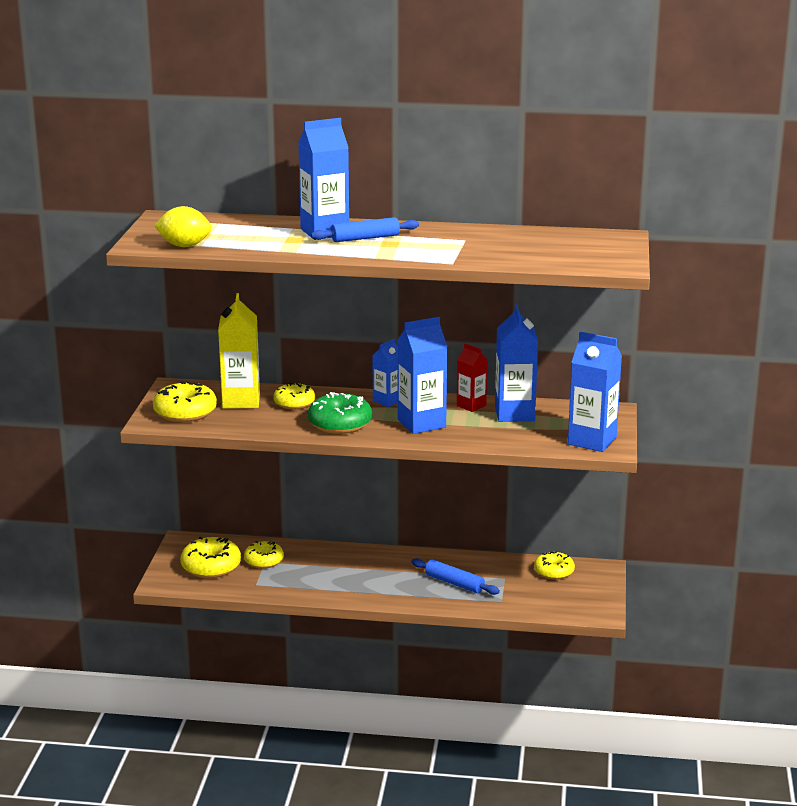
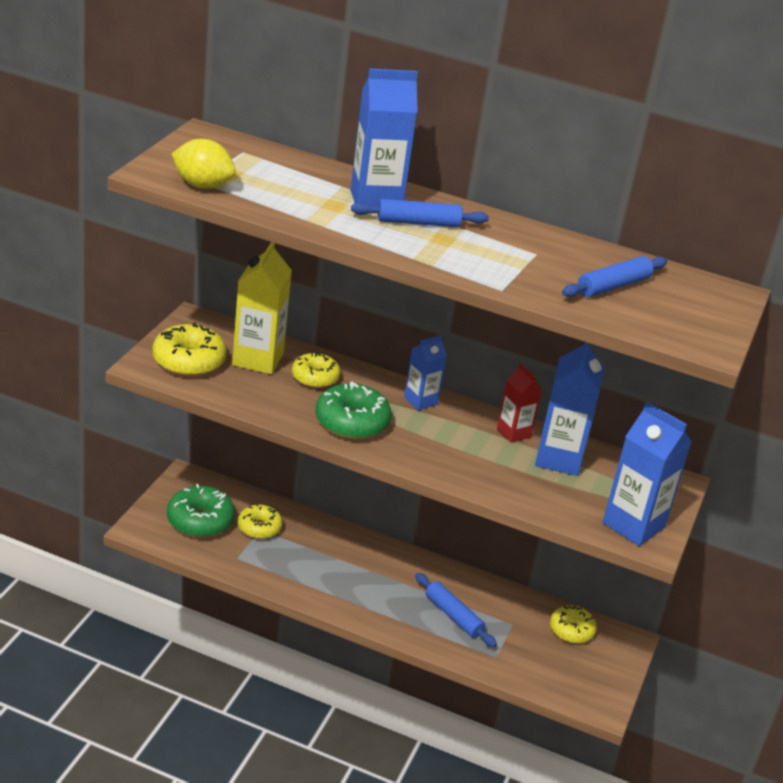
camera: 10 degrees right, 10 degrees up
(211, 567) = (200, 521): yellow donut -> green donut
(421, 423) = (444, 446): blue carton -> none
(532, 247) = (613, 286): none -> blue rolling pin

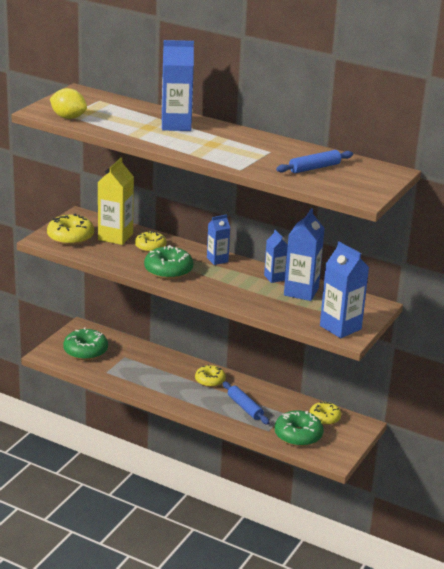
camera: 10 degrees right, 5 degrees down
(259, 528) = (124, 356): yellow donut -> yellow donut (210, 380)
(418, 222) = (199, 136): blue rolling pin -> none
(513, 433) = (275, 278): red carton -> blue carton
(540, 664) = (298, 435): none -> green donut

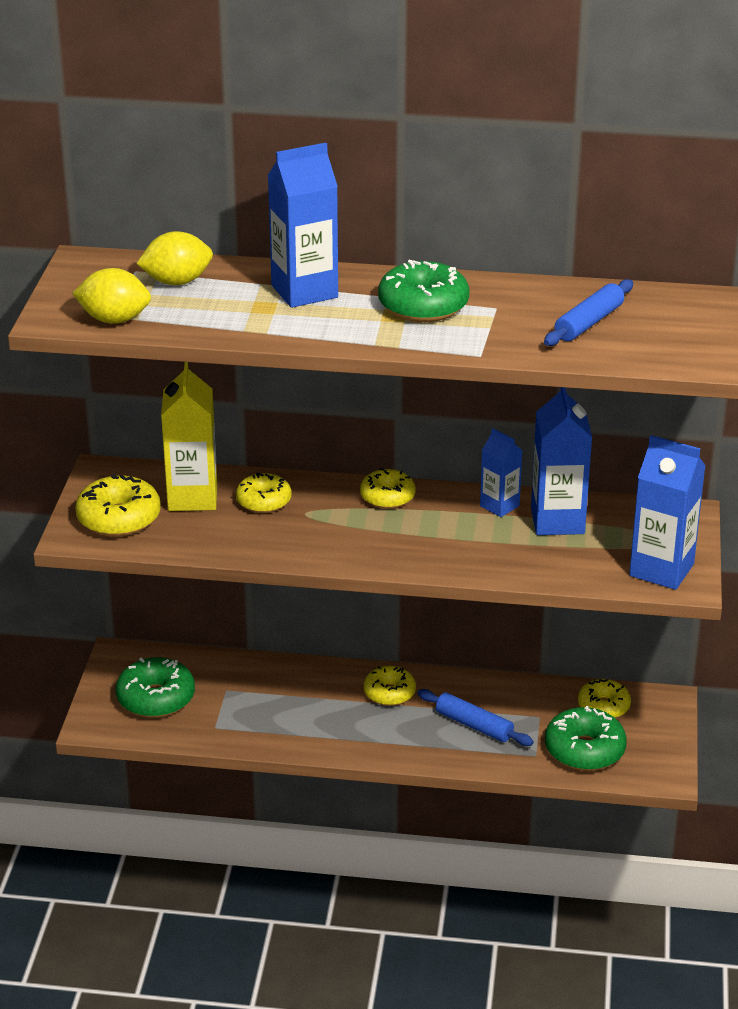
camera: 20 degrees left, 5 degrees up
(115, 108) = (177, 282): none -> yellow lemon
(168, 270) = (325, 539): green donut -> green donut (423, 306)
(217, 260) = (387, 497): blue carton -> yellow donut

